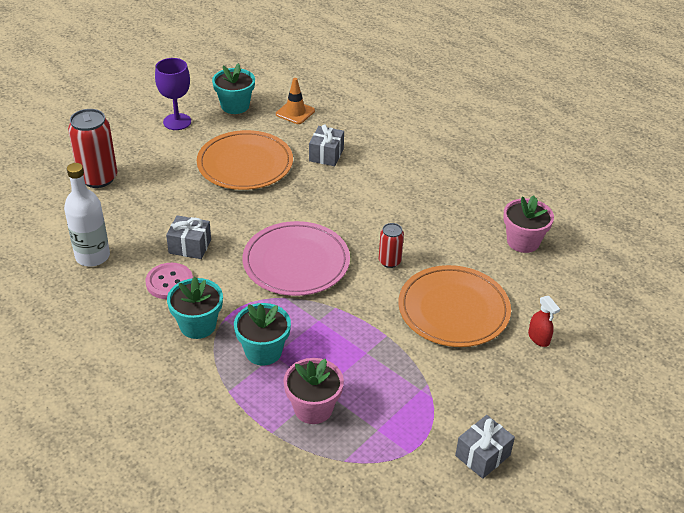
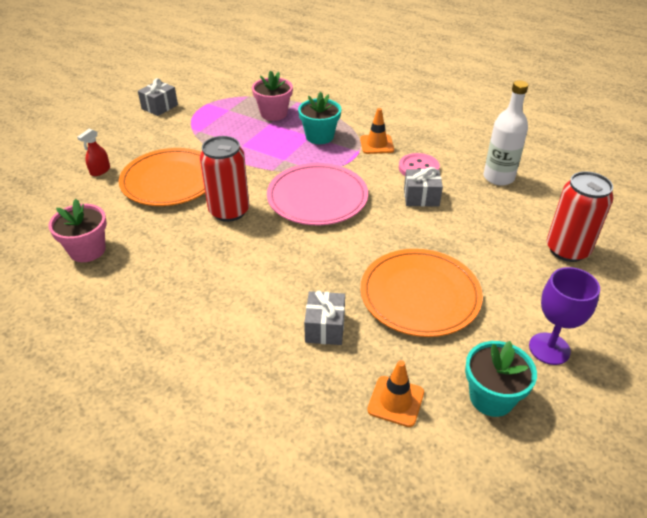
camera: 170 degrees right, 0 degrees up
(198, 325) = (376, 144): turquoise flower pot -> orange traffic cone
(389, 261) = (229, 211): red can -> red can, size x1.84
(539, 338) = (100, 171): red spray bottle -> red spray bottle turned 105 degrees counterclockwise

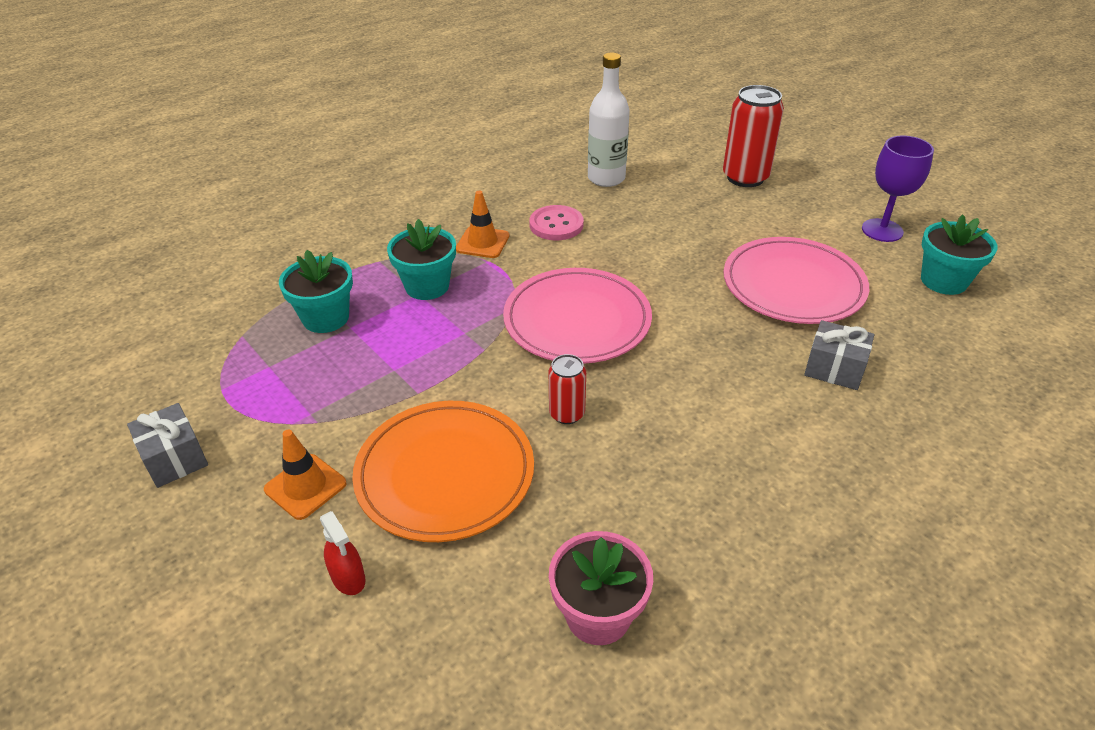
camera: 70 degrees left, 0 degrees up
(229, 211) = (567, 414): red can -> red can, size x0.54
(273, 114) = (326, 318): pink flower pot -> turquoise flower pot
(395, 401) = (949, 342): orange traffic cone -> orange traffic cone (305, 486)
(420, 295) = (793, 285): orange plate -> pink plate
(421, 197) = (617, 238): grey gift -> none

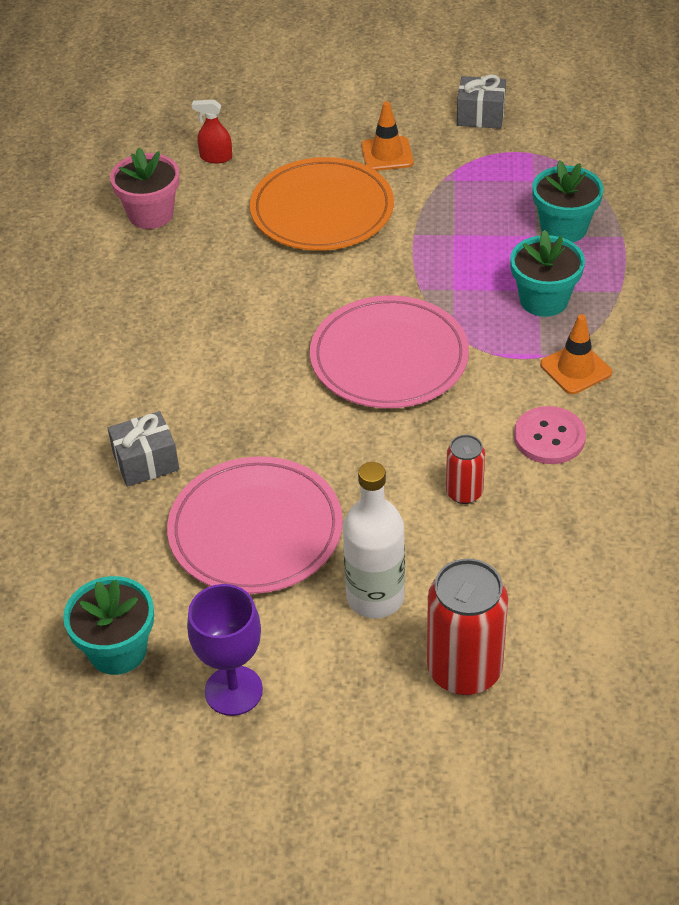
camera: 135 degrees right, 5 degrees up
(348, 578) = (296, 144): red spray bottle -> red spray bottle (216, 157)
(567, 414) = (299, 290): red can -> red can (464, 492)
(606, 178) = (600, 540): white bottle -> white bottle (375, 597)

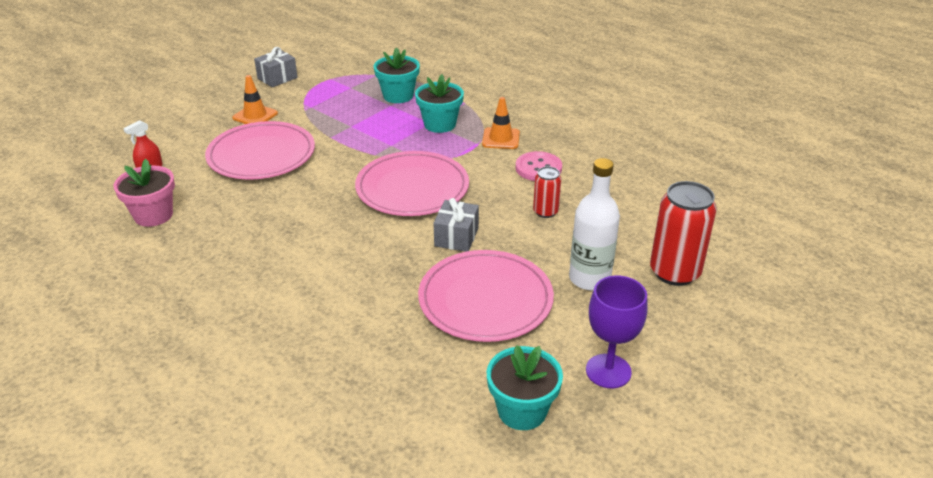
camera: 55 degrees left, 10 degrees down
(146, 462) = (369, 319): grey gift -> grey gift (456, 237)
(322, 210) = (261, 155): orange plate -> pink plate

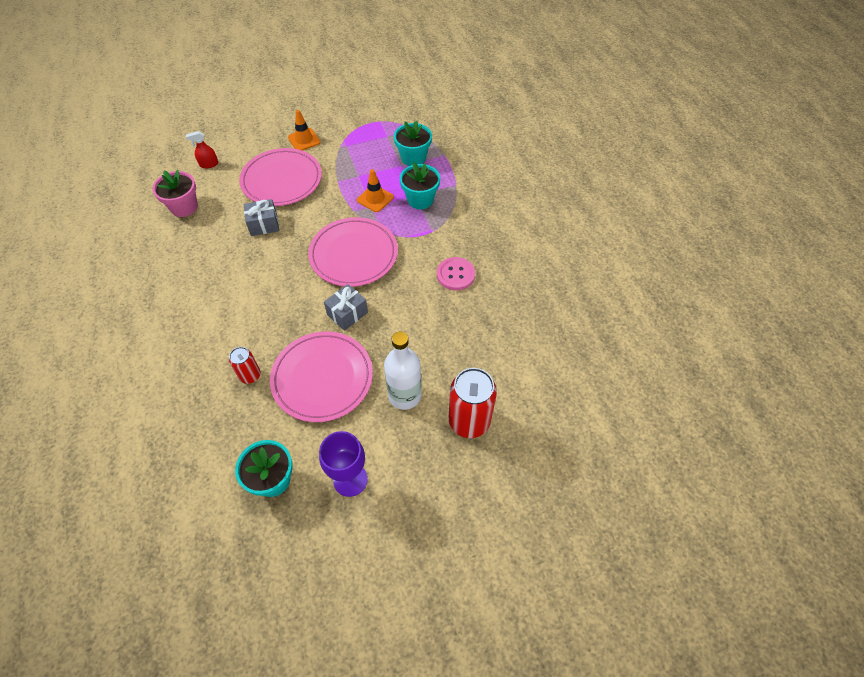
camera: 30 degrees right, 20 degrees up
(277, 78) = (344, 107): grey gift -> grey gift (264, 224)
(501, 139) = (452, 233): orange traffic cone -> orange traffic cone (375, 198)
(545, 212) = (425, 319): red can -> red can (250, 375)

